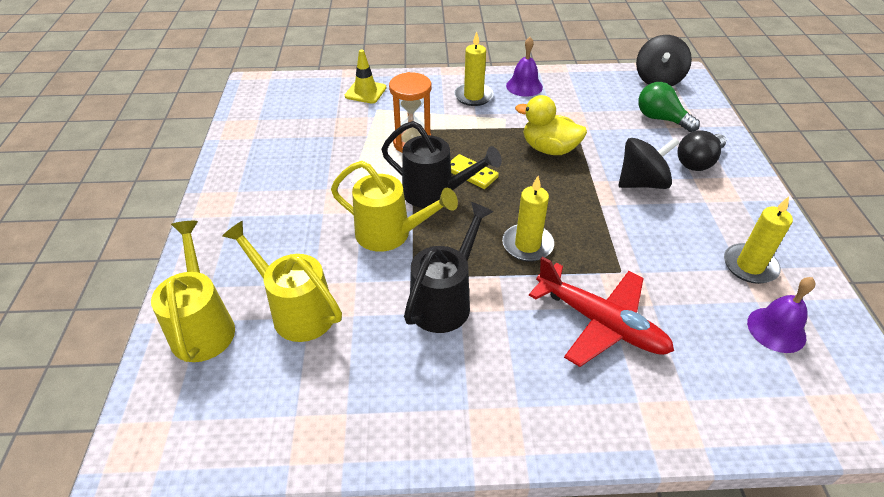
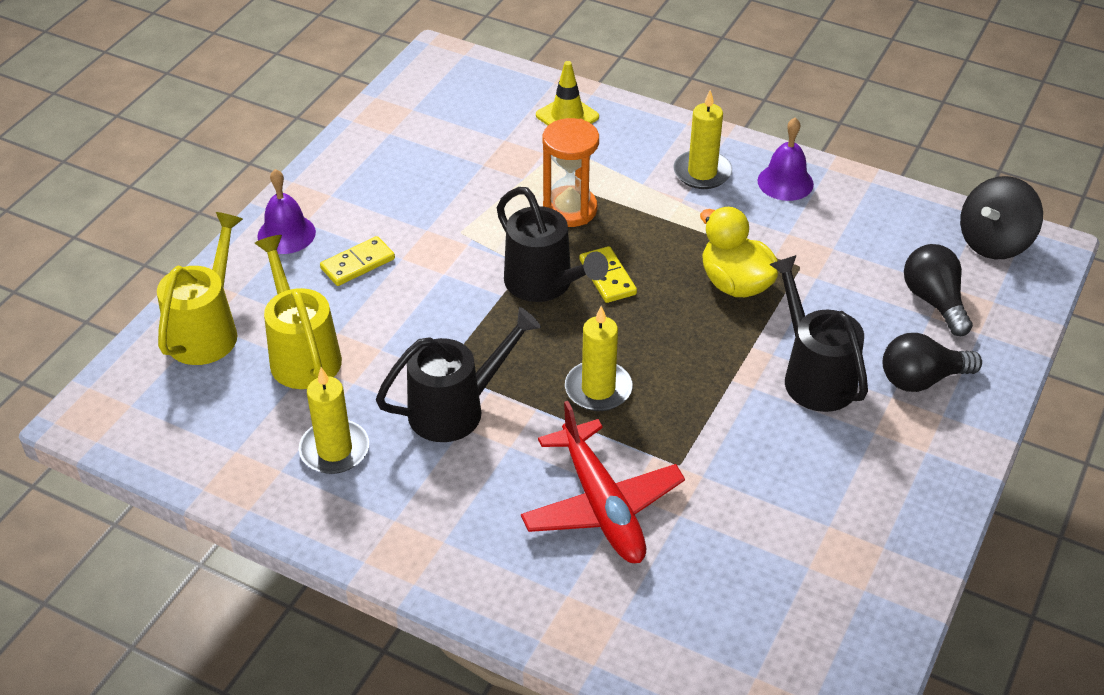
camera: 30 degrees right, 0 degrees up
(292, 229) = (357, 264): none -> yellow domino
(391, 234) = (456, 313): yellow watering can -> none
(642, 183) = (814, 375): black spinning top -> black watering can
(661, 119) = (934, 301): green light bulb -> black light bulb
(749, 266) = (845, 528): yellow candle -> yellow candle (334, 450)
(776, 329) = (797, 604): purple bell -> purple bell (286, 234)

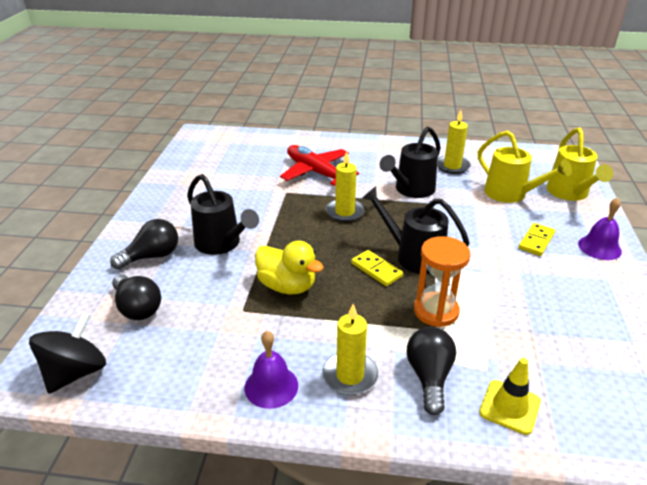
camera: 160 degrees right, 10 degrees down
(624, 153) = (429, 377): none -> black light bulb

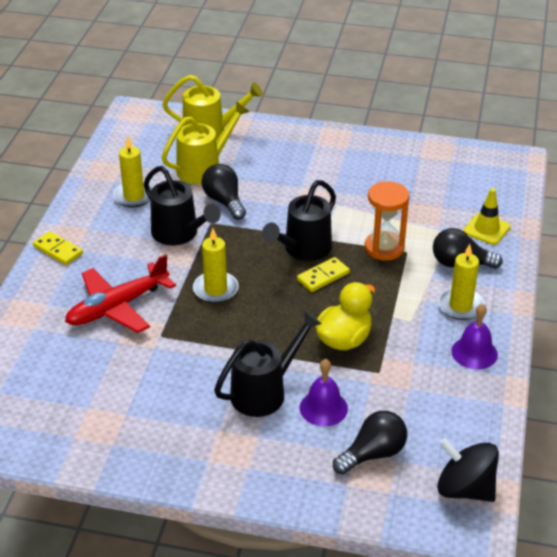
camera: 85 degrees left, 5 degrees up
(152, 256) = (282, 452): black light bulb -> black light bulb (224, 201)
(536, 241) = (289, 171): yellow domino -> yellow domino (58, 250)
(599, 247) = (302, 139): purple bell -> purple bell (323, 408)

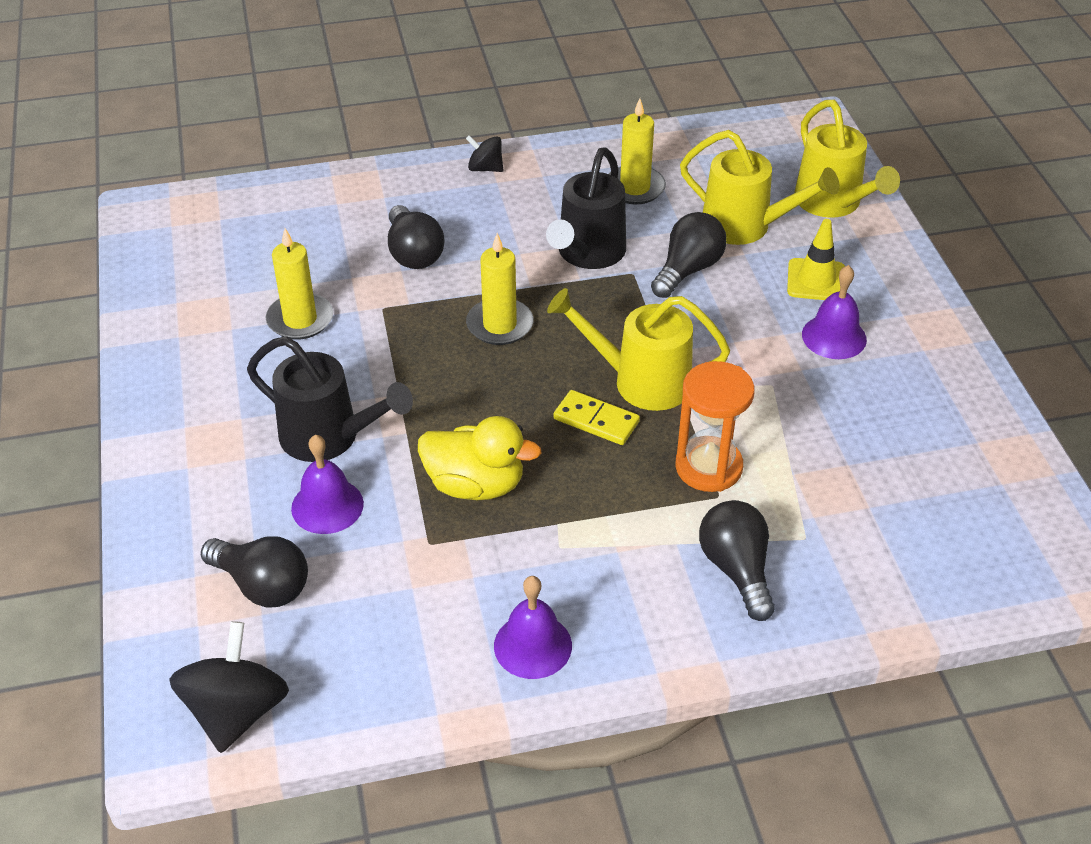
camera: 65 degrees right, 5 degrees up
(58, 250) = (485, 168): yellow domino -> black spinning top
(118, 307) = (413, 253): red plane -> black light bulb
(303, 250) = (640, 381): black watering can -> yellow watering can
(316, 171) = (834, 337): none -> purple bell
(460, 306) = (632, 598): yellow candle -> yellow candle (300, 319)
(486, 229) = (850, 580): yellow traffic cone -> yellow traffic cone (816, 280)

